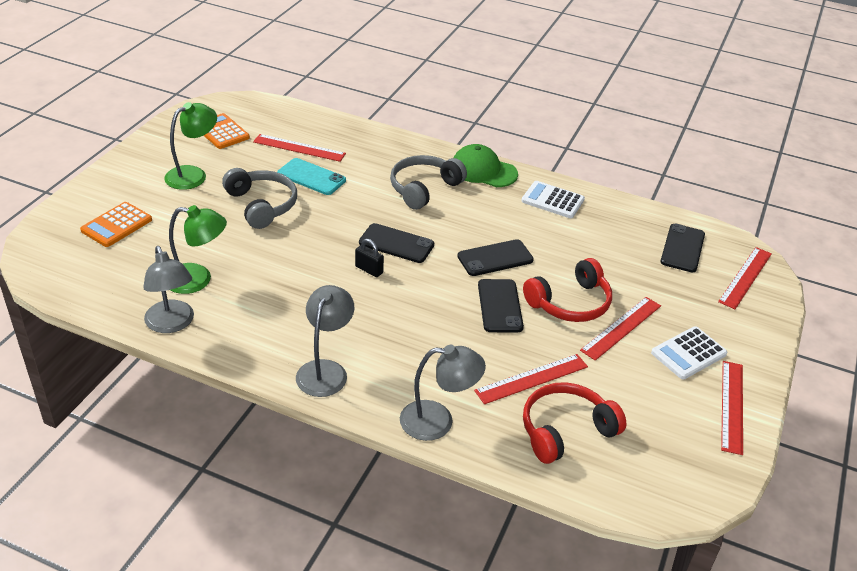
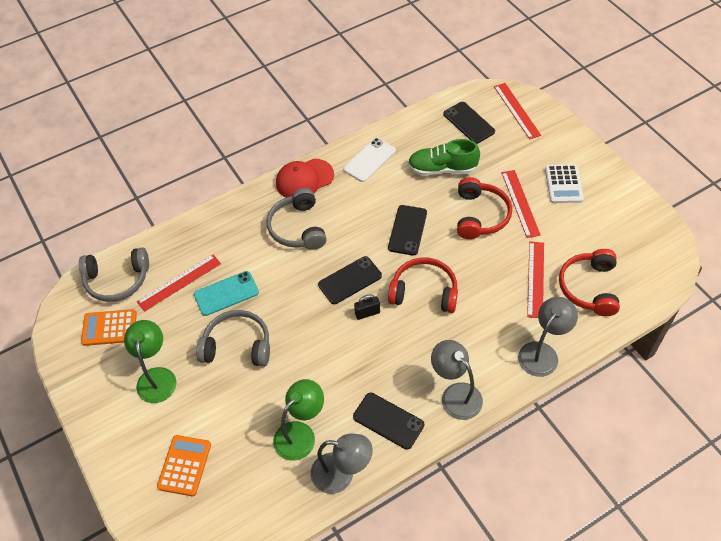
camera: 50 degrees left, 15 degrees up
(116, 225) = (184, 465): orange calculator -> orange calculator turned 150 degrees counterclockwise
(271, 117) = (117, 280): none -> grey headphones
(431, 299) = (424, 292): none -> red headphones
(483, 170) = (304, 179): green cap -> red cap
(500, 306) = (457, 256): black phone -> black phone (388, 421)
(552, 200) = (369, 160): white calculator -> white phone
(599, 252) = (442, 169): none -> green shoe
(732, 406) = (617, 192): red ruler -> none

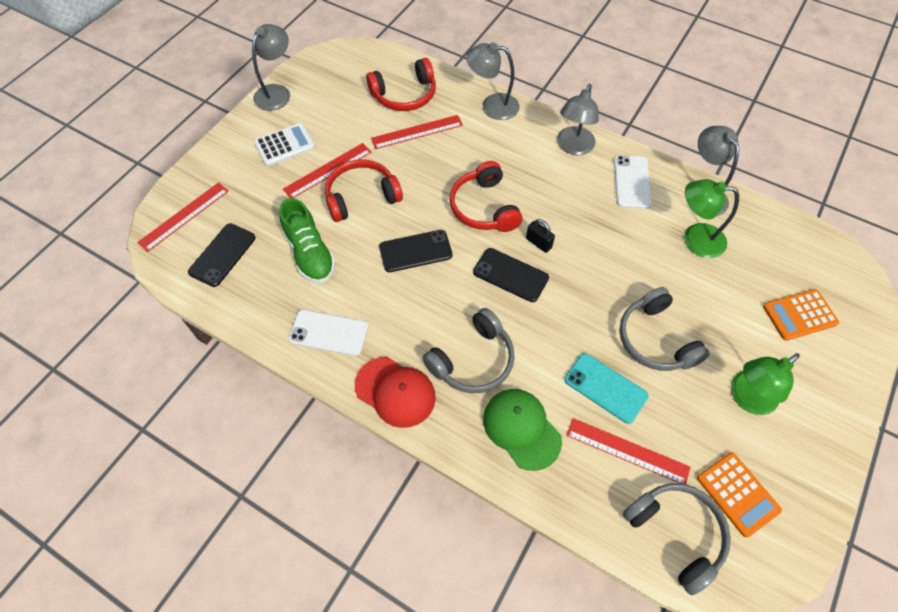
camera: 120 degrees left, 5 degrees up
(234, 233) = (521, 429): none -> green cap
(388, 421) = (632, 182): black phone -> white phone
(633, 196) = (277, 92): none -> grey lamp

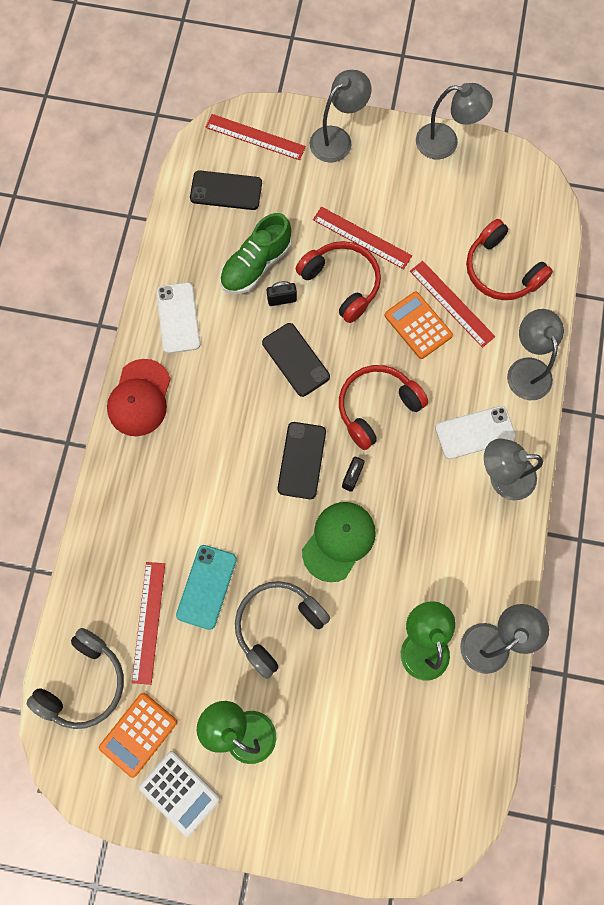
camera: 70 degrees right, 15 degrees up
(226, 159) = (337, 139): none -> grey lamp
(284, 145) = (377, 183): white calculator -> white calculator (179, 792)
(353, 244) = (282, 299): none -> black padlock
(473, 360) = (194, 455): grey headphones -> none
(521, 429) = (140, 520): green cap -> green cap (339, 541)
(632, 182) = (477, 556): white phone -> white phone (475, 432)
(799, 315) = (363, 775): orange calculator -> orange calculator (418, 325)

